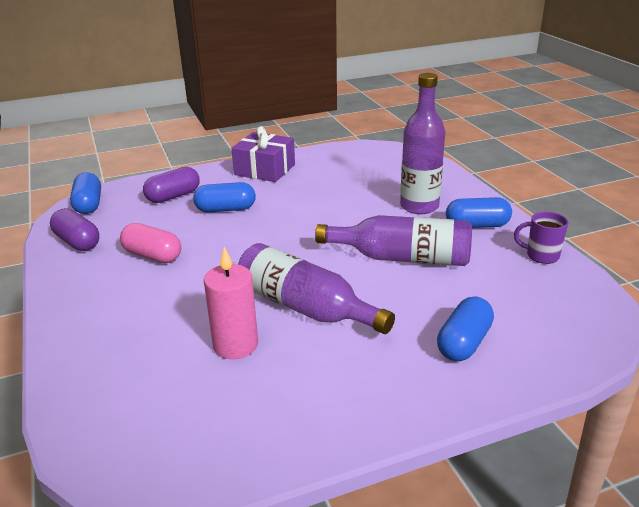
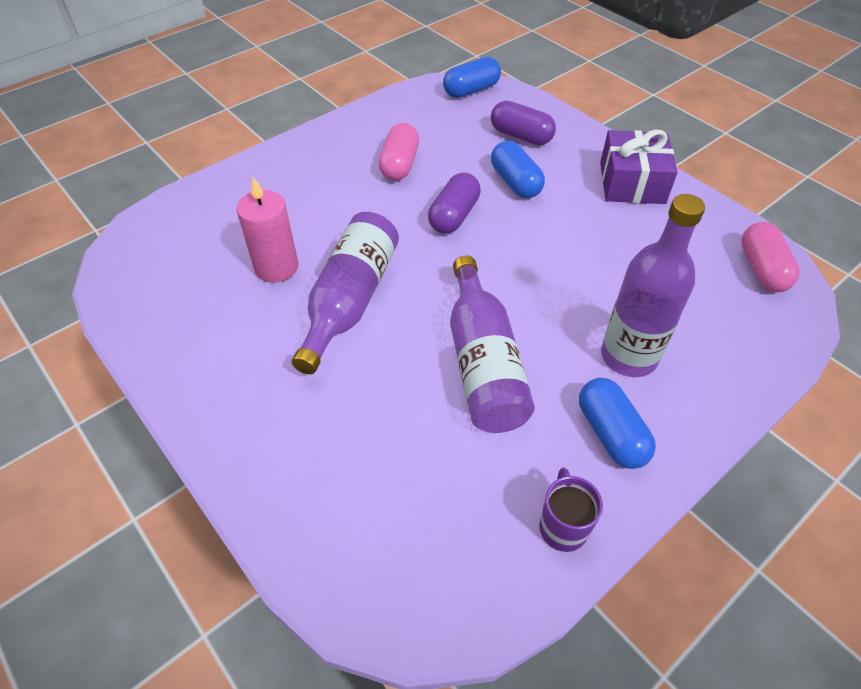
camera: 70 degrees right, 20 degrees up
(77, 242) = (402, 111): purple capsule -> purple capsule (454, 216)
(371, 153) = (762, 269): none -> pink capsule
(464, 343) = (326, 453): blue capsule -> none

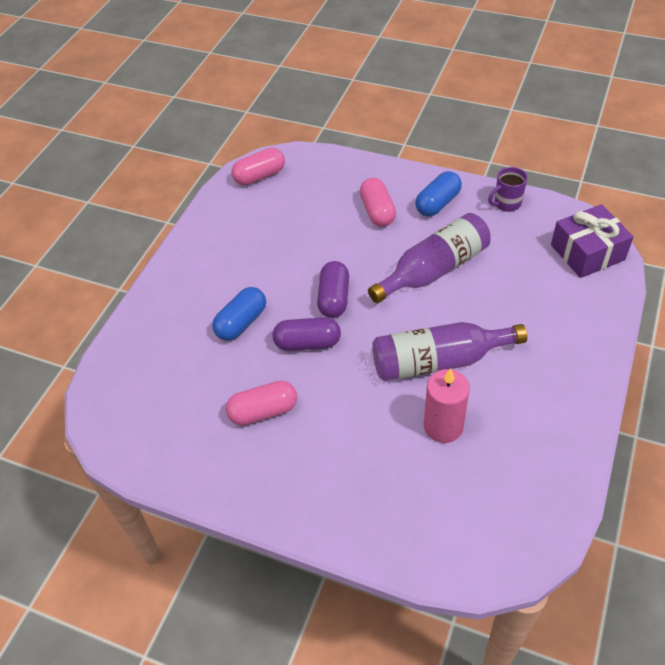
camera: 115 degrees left, 0 degrees up
(471, 90) = (109, 412): blue capsule -> none
(521, 136) = (172, 343): purple capsule -> purple capsule (334, 298)
(629, 356) = (377, 211): purple bottle -> pink capsule
(632, 183) = (201, 256): purple gift -> purple gift (587, 252)

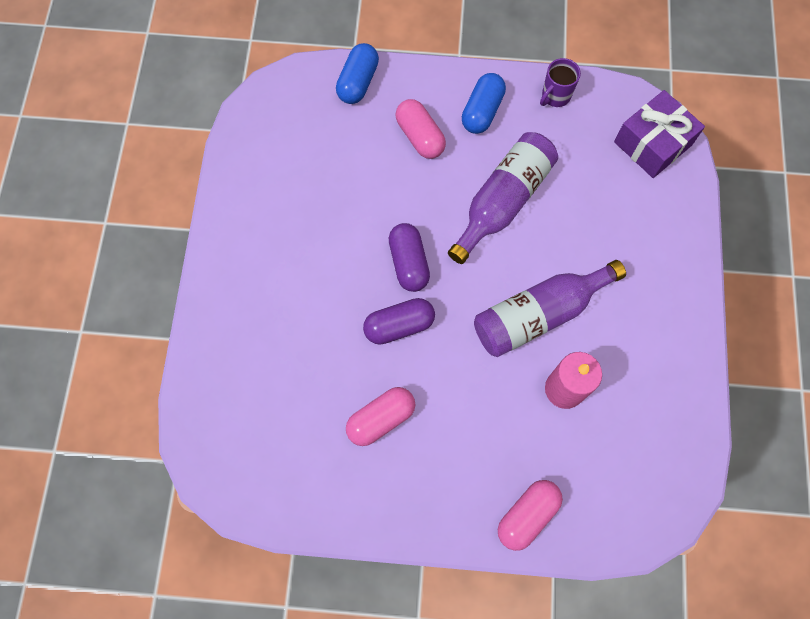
camera: 20 degrees left, 20 degrees up
(241, 322) = (320, 317): blue capsule -> blue capsule (358, 82)
(259, 176) = (270, 114): pink capsule -> pink capsule (527, 515)

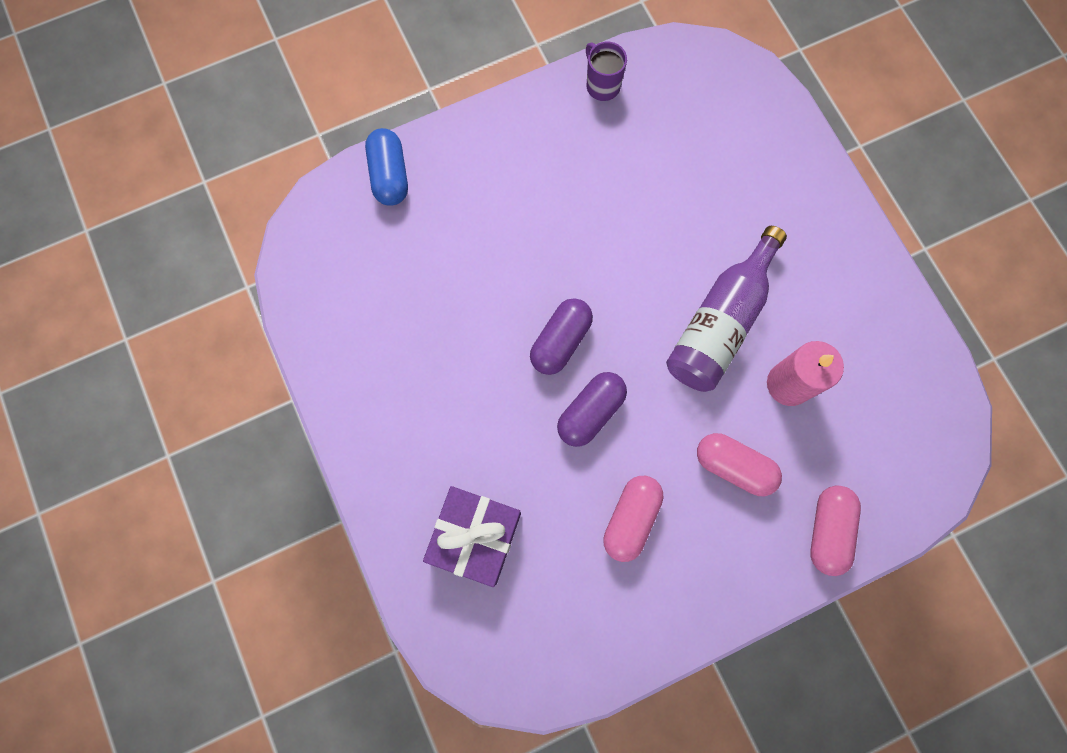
camera: 30 degrees left, 5 degrees up
(408, 263) = (560, 341): purple capsule -> purple capsule turned 75 degrees clockwise
(420, 136) = (491, 201): pink capsule -> pink capsule (733, 466)
(482, 111) = (538, 140): blue capsule -> none
(503, 201) = (616, 225): purple bottle -> none
(555, 96) = (602, 85): purple mug -> purple mug turned 135 degrees clockwise
(652, 143) = (726, 86): purple gift -> purple gift (475, 536)

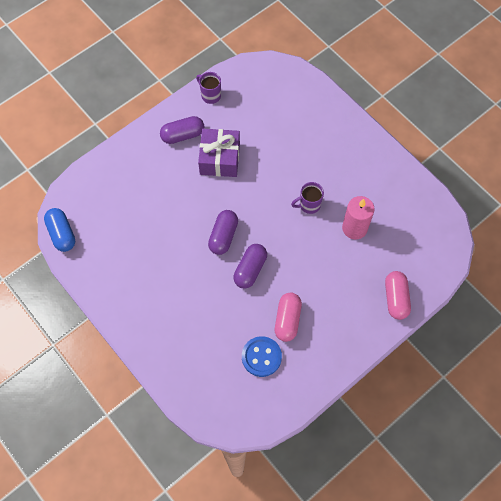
camera: 15 degrees left, 10 degrees down
(390, 175) = (102, 171): blue capsule -> blue capsule (62, 234)
(475, 536) = (203, 352): purple gift -> purple gift (220, 159)
(538, 145) = (182, 135): none -> purple capsule
(570, 572) = (261, 357): none -> blue button
(720, 322) = (309, 205): purple bottle -> purple mug
(733, 466) = (336, 278): pink capsule -> none

